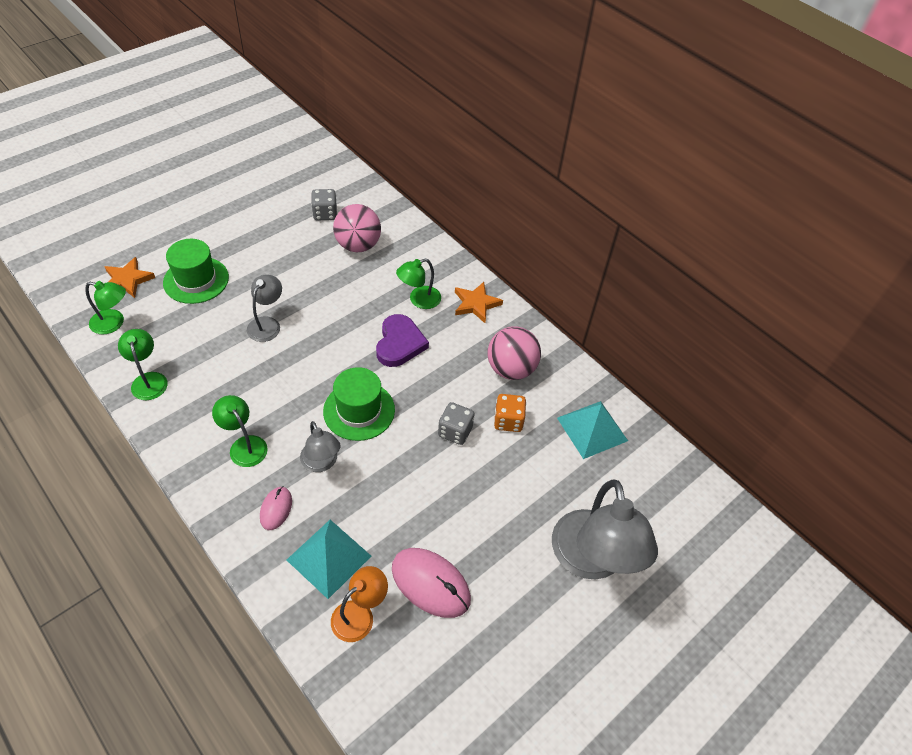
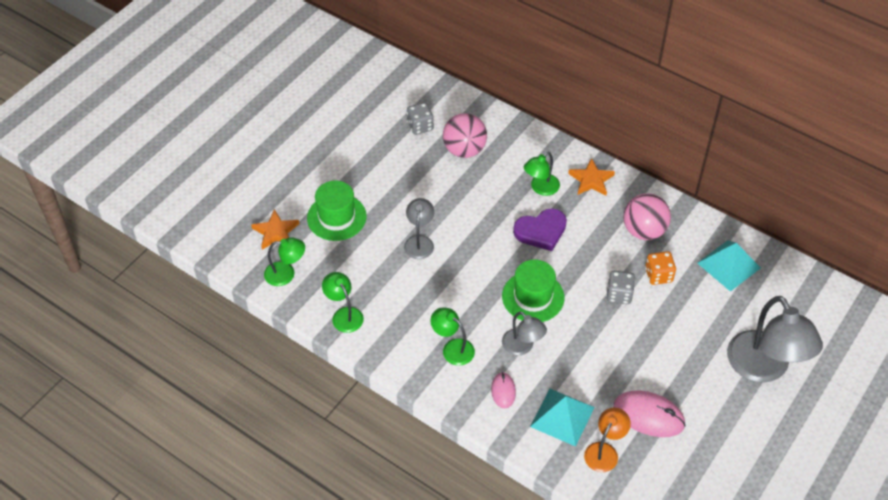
camera: 10 degrees left, 0 degrees up
(399, 343) = (541, 231): purple heart -> purple heart turned 75 degrees clockwise

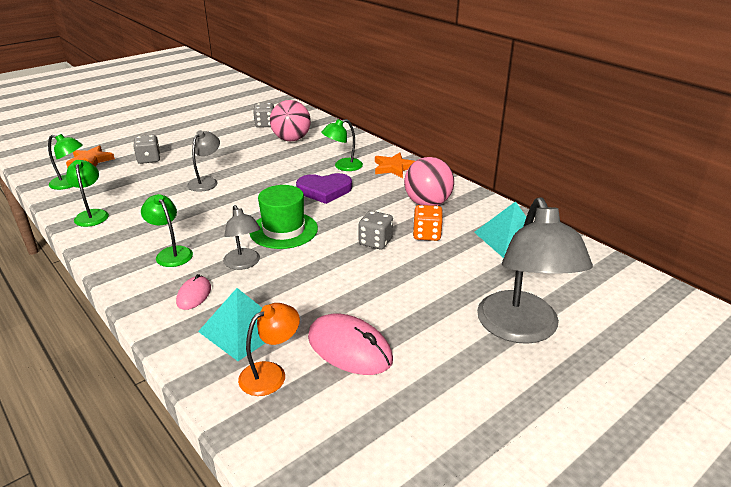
camera: 15 degrees right, 20 degrees down
(336, 217) = (149, 159): green hat -> grey dice

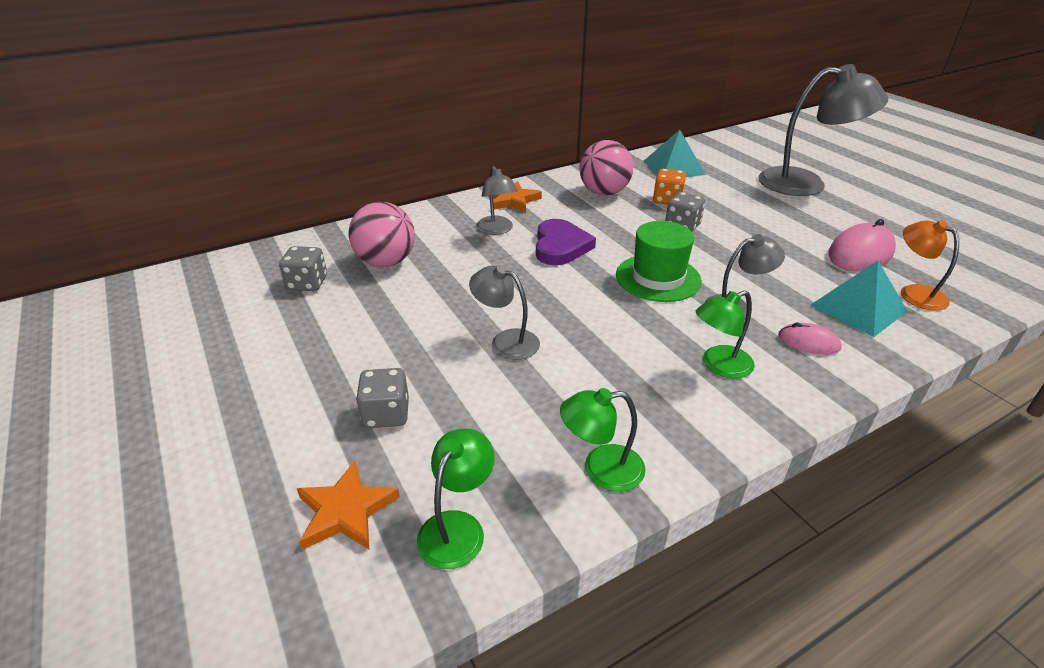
camera: 80 degrees left, 5 degrees up
(343, 166) = (497, 230): green lamp -> grey lamp

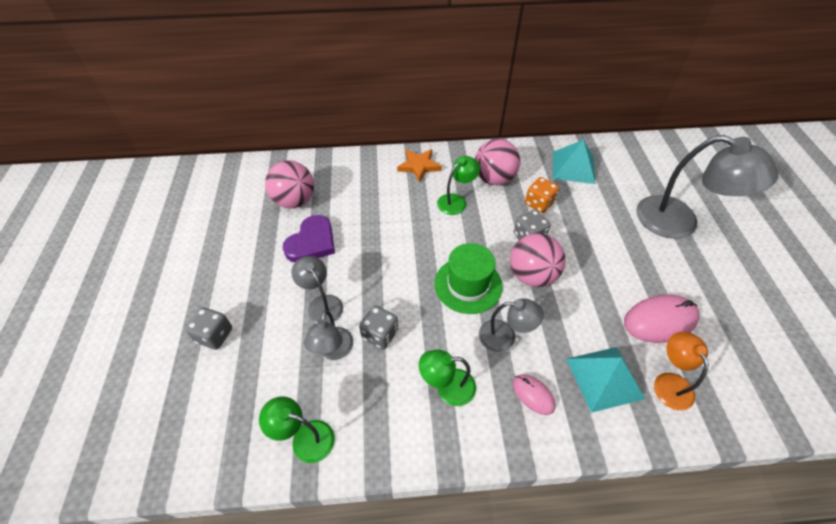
camera: 25 degrees right, 15 degrees up
(307, 283) = (237, 204): grey dice -> grey dice (380, 334)
(346, 511) = (151, 398): orange star -> none
(457, 527) = (198, 440): green lamp -> green lamp (456, 201)
(497, 230) = (387, 194): grey lamp -> grey lamp (333, 351)
(560, 246) = (420, 226): purple heart -> purple heart (312, 242)
(714, 253) = (532, 275): none -> pink ball

